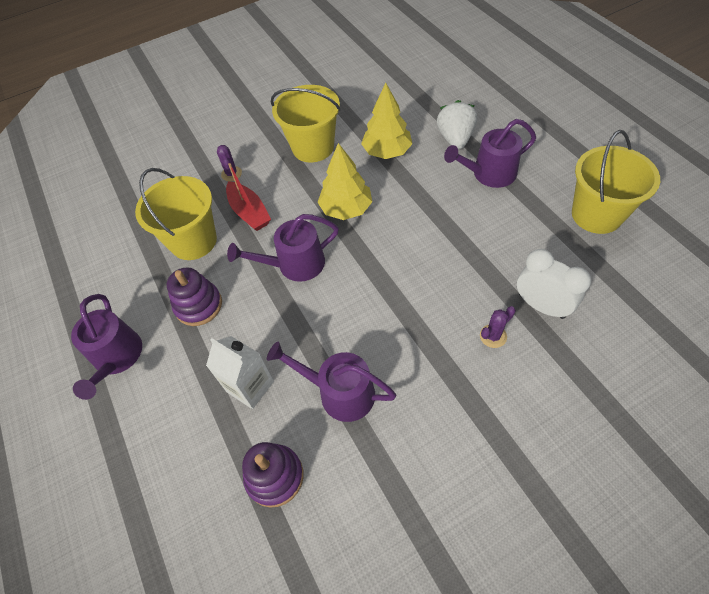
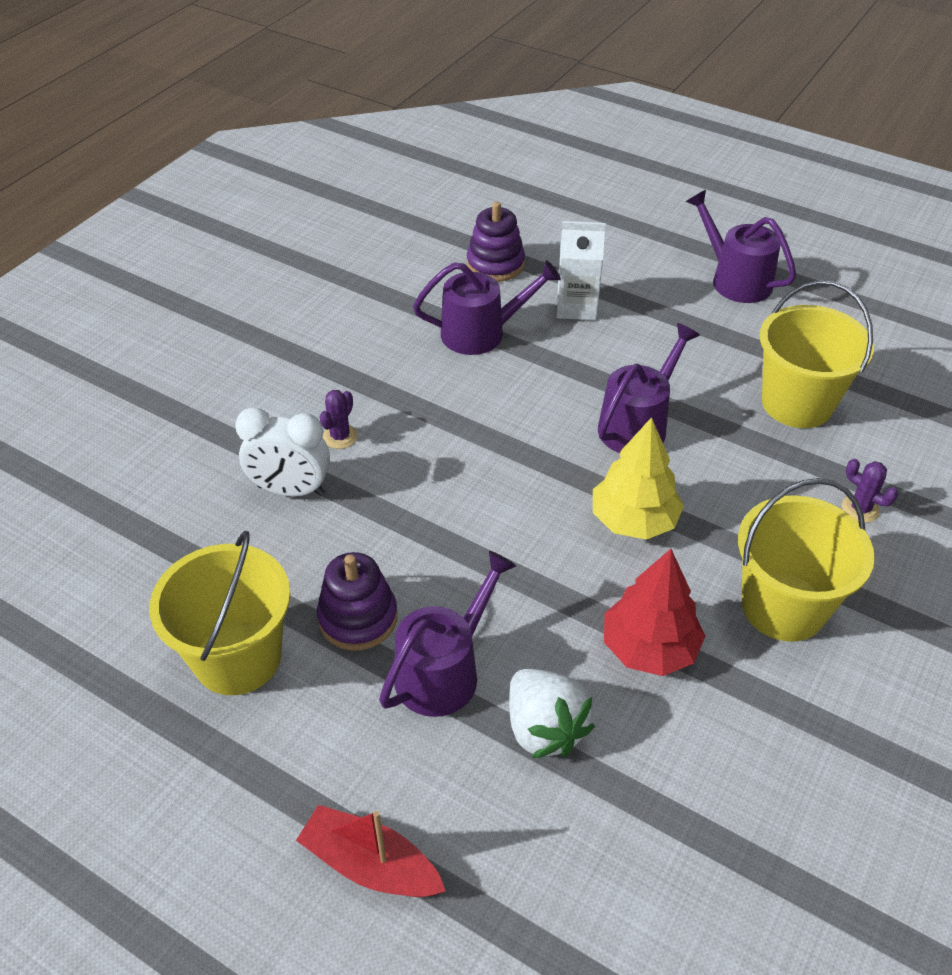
camera: 145 degrees right, 10 degrees down
(198, 305) = (706, 346): purple stacking toy -> purple stacking toy (358, 618)
(249, 212) = (766, 464): red boat -> red boat (370, 864)
(387, 152) = (649, 648): yellow tree -> red tree

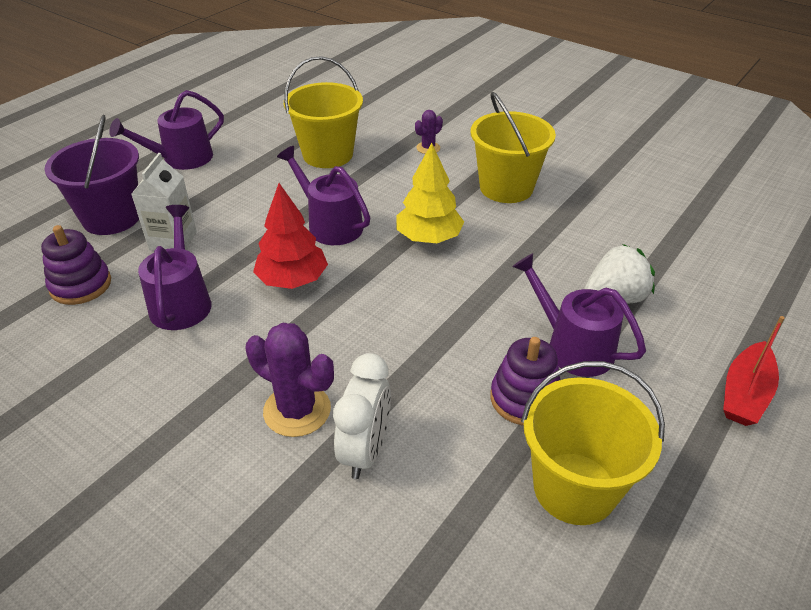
camera: 85 degrees left, 5 degrees down
(340, 437) = (297, 410): purple cactus -> purple cactus, size x1.85
(605, 256) = (111, 218): none -> purple bucket
(649, 648) = (542, 244): red tree -> red tree (293, 280)

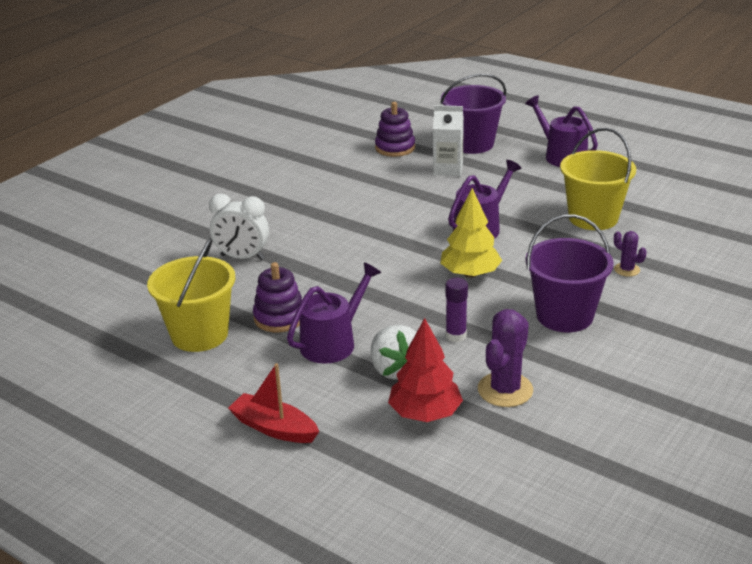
camera: 90 degrees right, 10 degrees down
(181, 302) = (380, 182): purple watering can -> none
(293, 280) = (407, 218): red tree -> red tree (425, 414)
(297, 410) = (278, 232): purple cactus -> purple cactus (505, 390)
(506, 187) = (564, 316): yellow bucket -> purple bucket
(547, 254) = (456, 336): none -> purple glue stick

